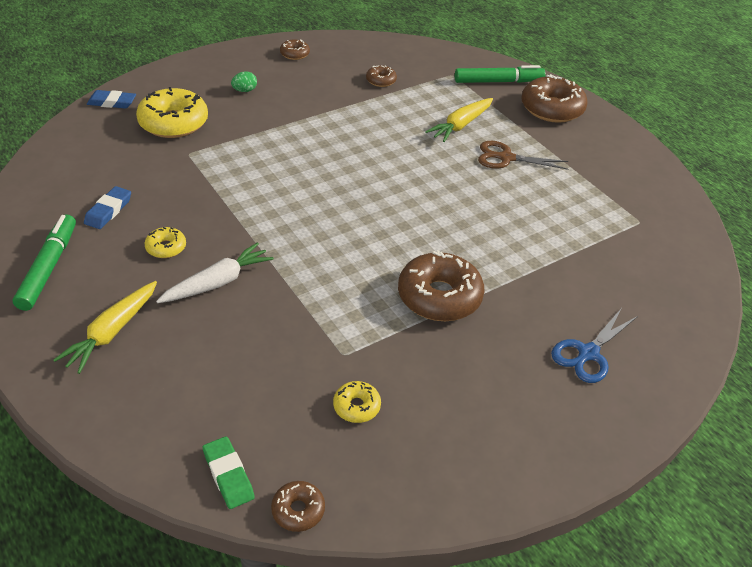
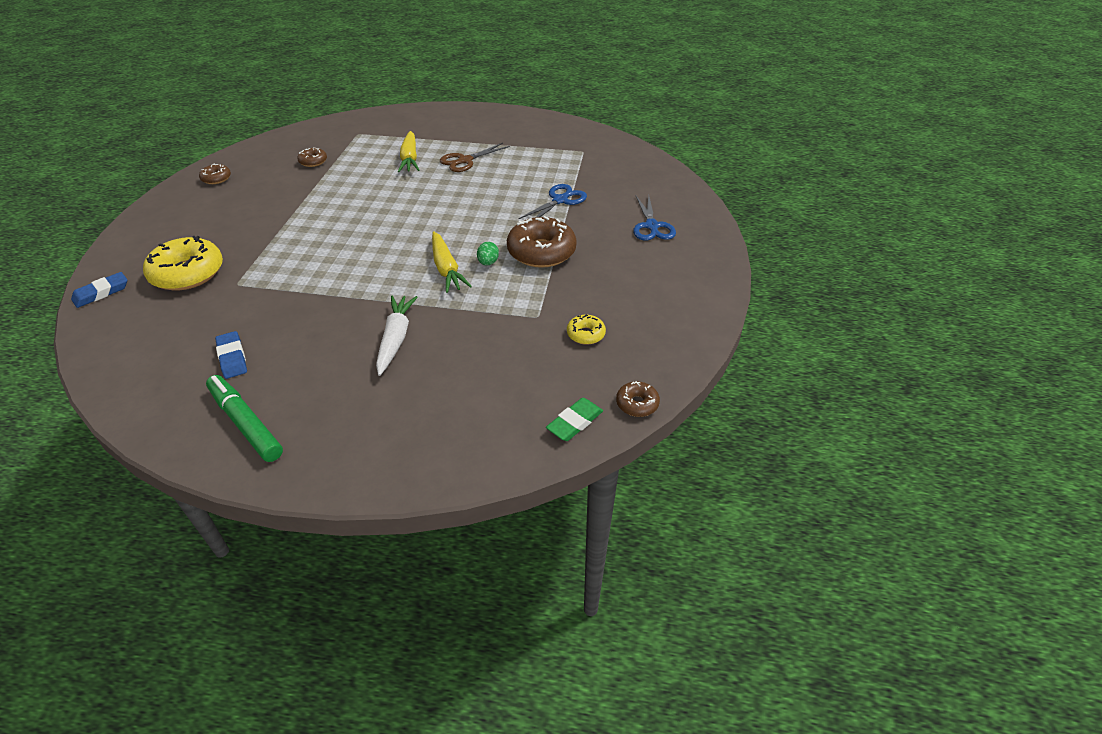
camera: 45 degrees left, 0 degrees up
(112, 332) = (369, 418): yellow carrot -> yellow carrot (446, 269)
(166, 247) = (322, 347): yellow donut -> none
(228, 475) = (575, 422): green eraser -> green eraser turned 60 degrees counterclockwise
(244, 90) = (214, 221): green egg -> green egg (488, 263)
(498, 81) = (394, 123): green marker -> none
(536, 258) = (560, 200): none -> blue scissors
(552, 109) = (450, 121): brown donut -> none

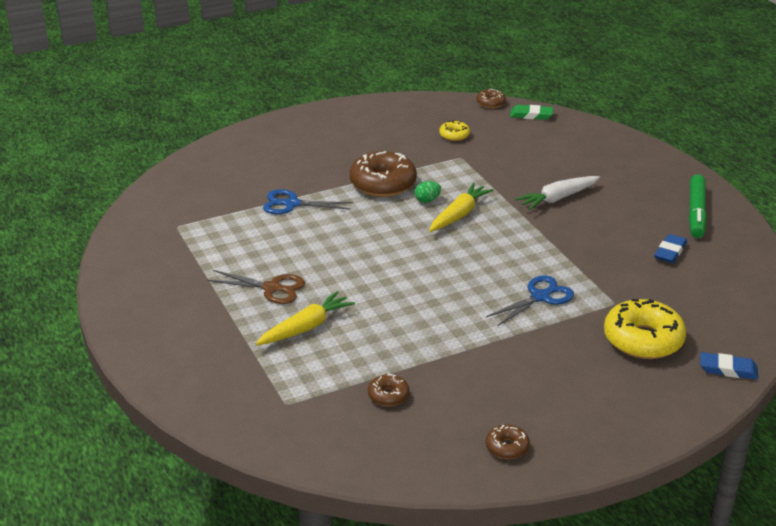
camera: 125 degrees left, 10 degrees down
(652, 226) = (287, 151): blue scissors -> blue scissors (540, 297)

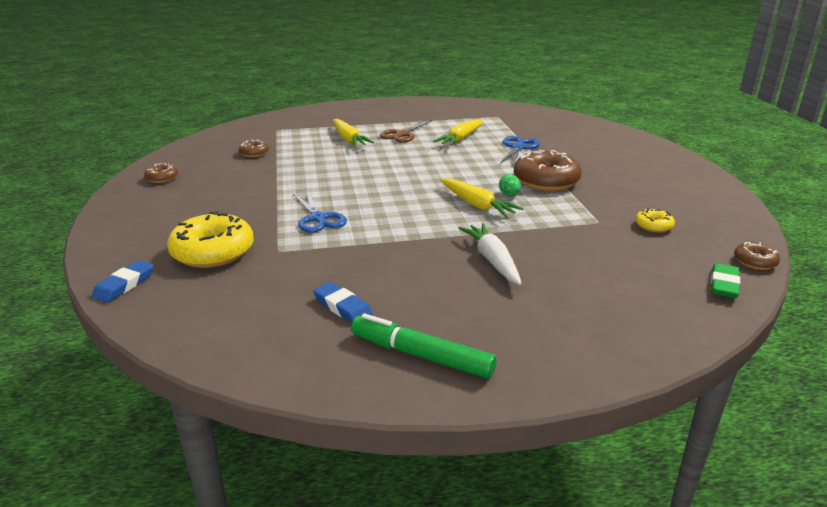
camera: 105 degrees right, 5 degrees down
(274, 243) = (461, 139): none -> yellow carrot

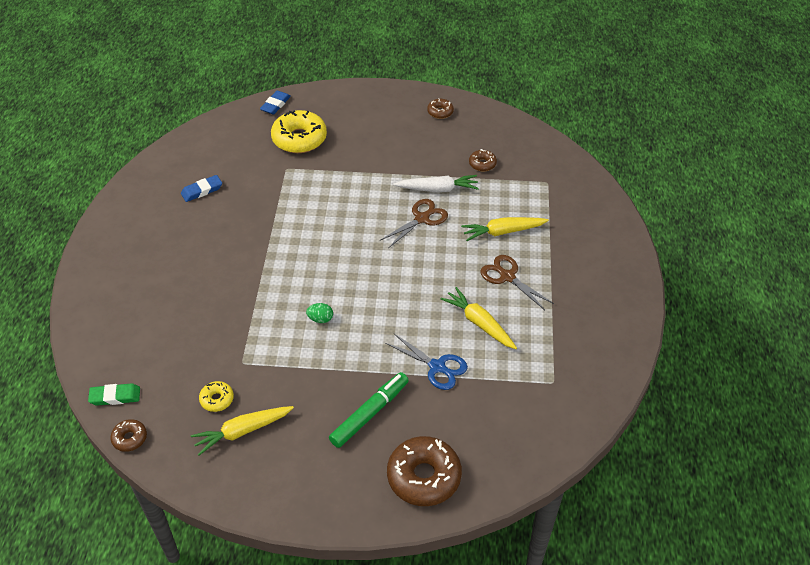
camera: 105 degrees right, 20 degrees up
(124, 285) = (275, 105): blue eraser -> blue eraser turned 75 degrees clockwise
(318, 218) = (327, 192): blue scissors -> none
(344, 169) = (422, 218): none -> brown scissors
(421, 355) = (137, 215): green marker -> green marker (369, 413)
(477, 205) = (310, 291): yellow carrot -> yellow carrot (242, 431)
(492, 260) = (217, 274): white carrot -> white carrot (437, 189)
(546, 181) = (340, 358): brown donut -> brown donut (424, 477)
(724, 284) = (115, 396): green eraser -> green eraser turned 45 degrees counterclockwise

